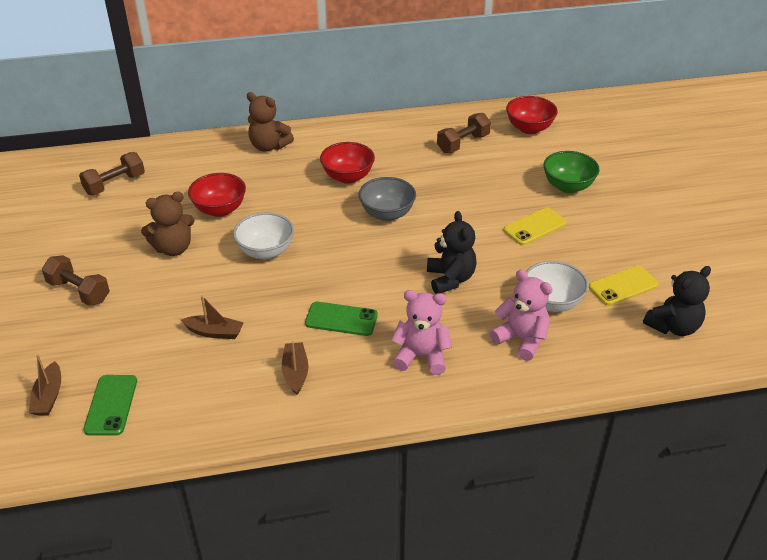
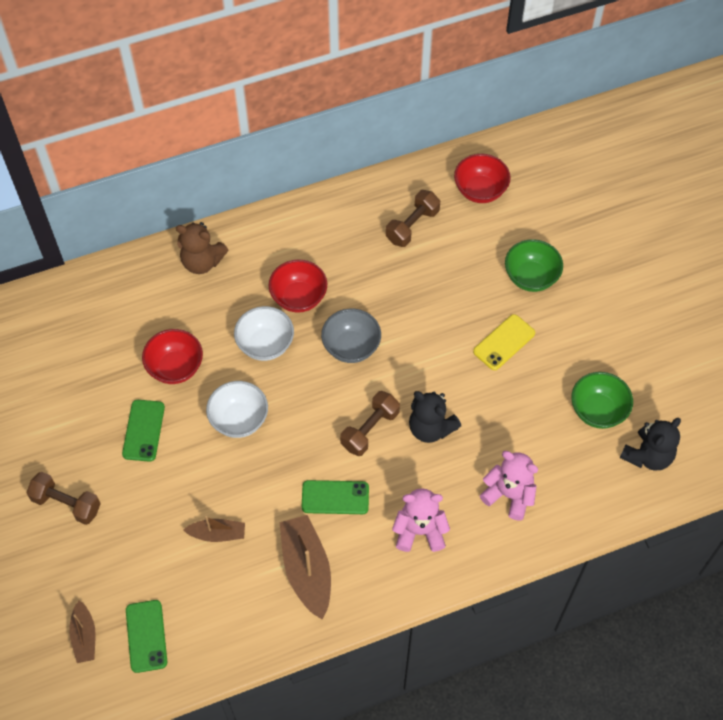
camera: 10 degrees left, 20 degrees up
(115, 184) = (51, 347): brown dumbbell -> brown dumbbell (370, 429)
(173, 248) = (143, 430): brown teddy bear -> green phone
(295, 372) = (307, 569): brown boat -> brown boat, size x1.74
(450, 279) = (430, 428): black teddy bear -> black teddy bear turned 150 degrees clockwise
(552, 302) = (532, 443): white bowl -> white bowl (265, 344)
(623, 286) = (597, 411): yellow phone -> green bowl

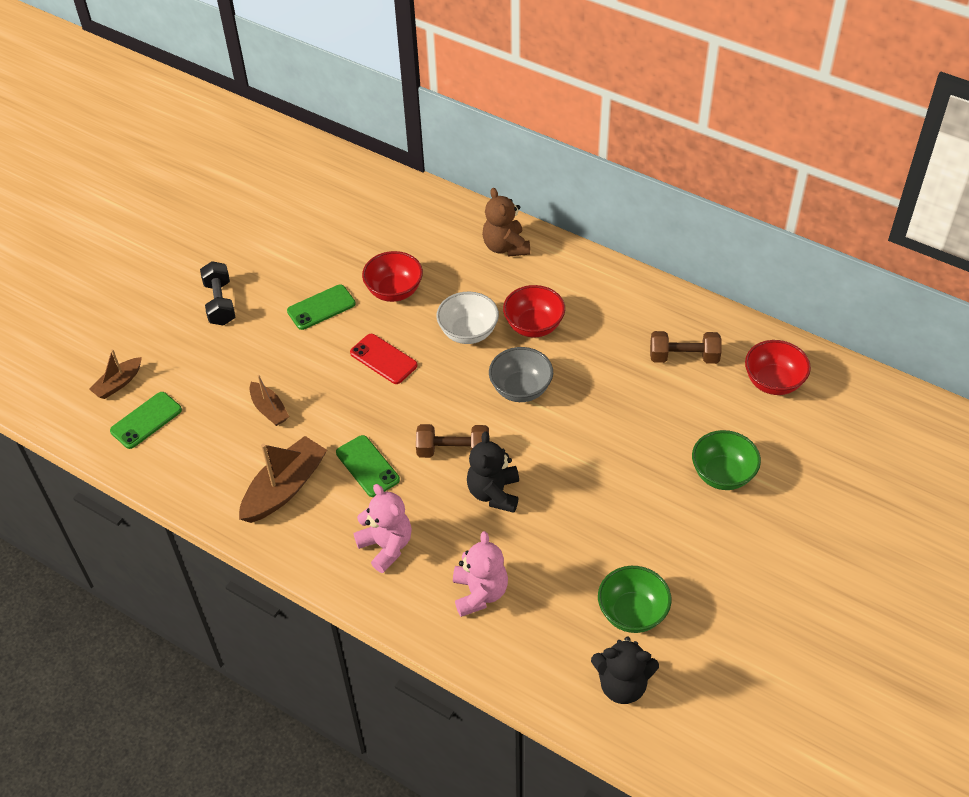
camera: 55 degrees right, 10 degrees down
(66, 504) = (220, 303): brown dumbbell -> black dumbbell
(239, 420) = (383, 359): white bowl -> red phone
(504, 342) = (633, 495): yellow phone -> none

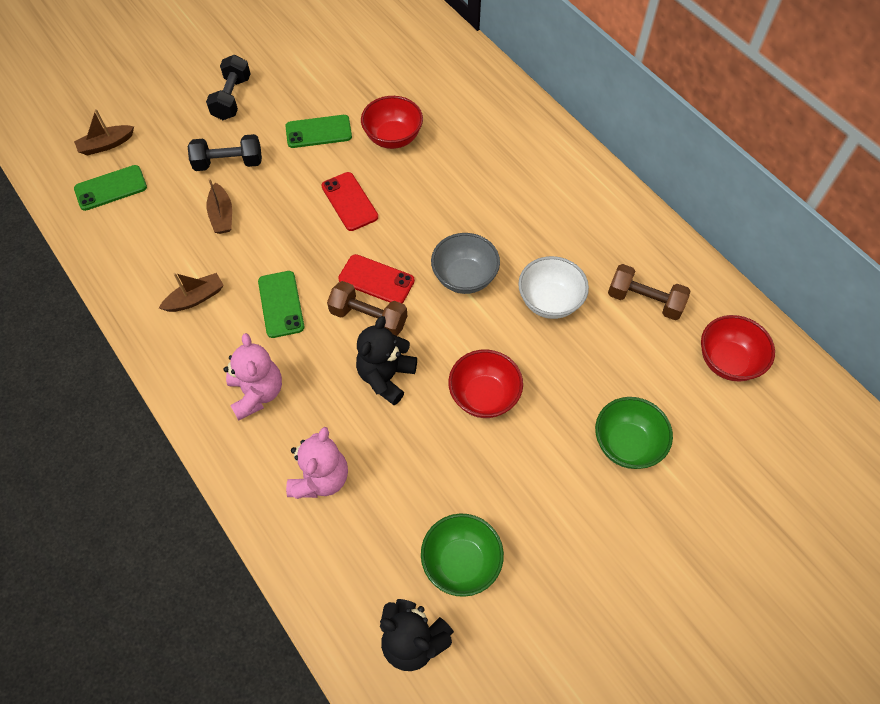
camera: 20 degrees right, 10 degrees up
(250, 362) = (228, 163): none -> black dumbbell
(285, 488) = (195, 298): brown boat -> brown boat, size x0.57
(443, 417) = (376, 280): none -> red phone
(468, 332) = (442, 202): white bowl -> white bowl (549, 301)
(505, 247) = (519, 127): brown teddy bear -> none
(534, 326) = (508, 216): red bowl -> red bowl (484, 396)

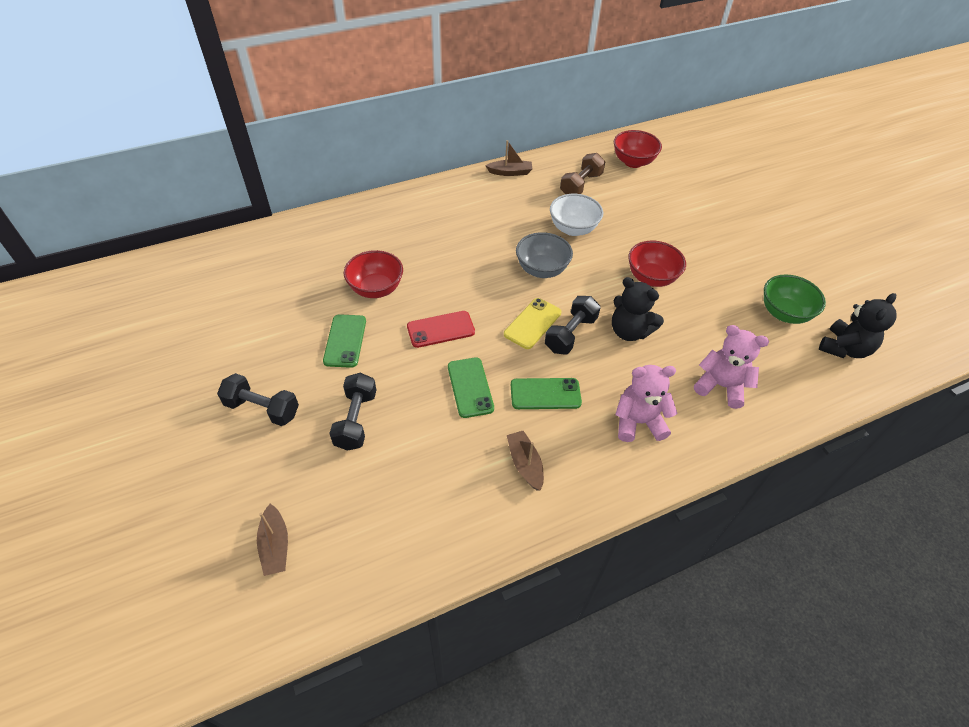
camera: 80 degrees left, 10 degrees down
(111, 188) = (348, 542): green phone -> green phone (470, 387)
(222, 215) = (425, 432): brown boat -> brown boat (510, 172)
(368, 318) = (570, 334): brown dumbbell -> black dumbbell
(376, 280) = (532, 323): red phone -> yellow phone
(627, 444) = (692, 217): green bowl -> none

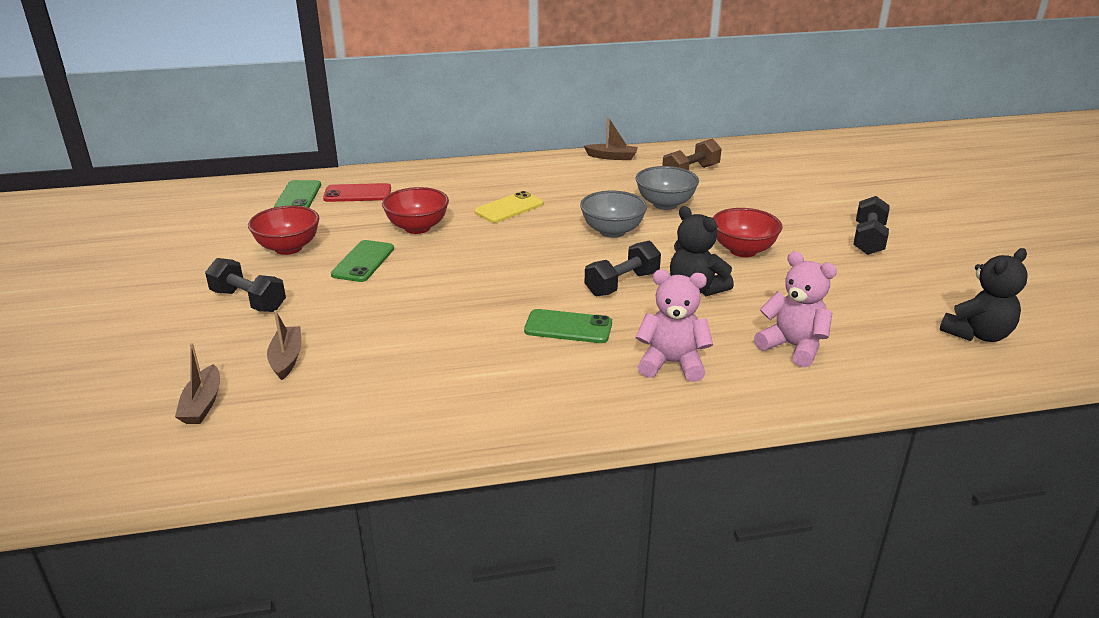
camera: 15 degrees right, 20 degrees down
(356, 420) = (342, 321): black dumbbell -> black dumbbell (868, 239)
(441, 329) = (472, 264): red phone -> red phone (357, 193)
(470, 387) = (482, 312): green phone -> green phone (298, 196)
(525, 464) = (515, 379): brown boat -> brown boat (286, 358)
(532, 323) = (581, 271): yellow phone -> yellow phone (509, 208)
(573, 229) = (665, 204): white bowl -> grey bowl
(633, 162) = (762, 160): red bowl -> red bowl (288, 248)
(784, 313) = (905, 296): green bowl -> none

